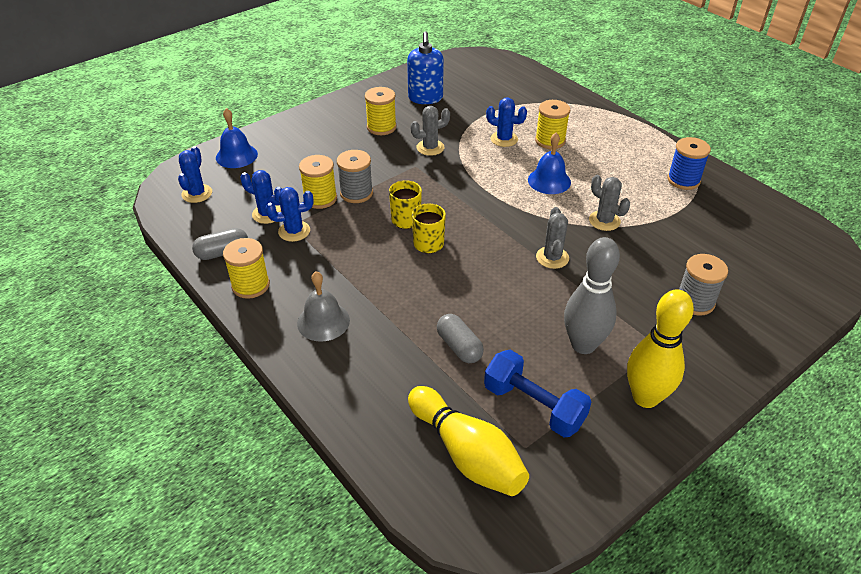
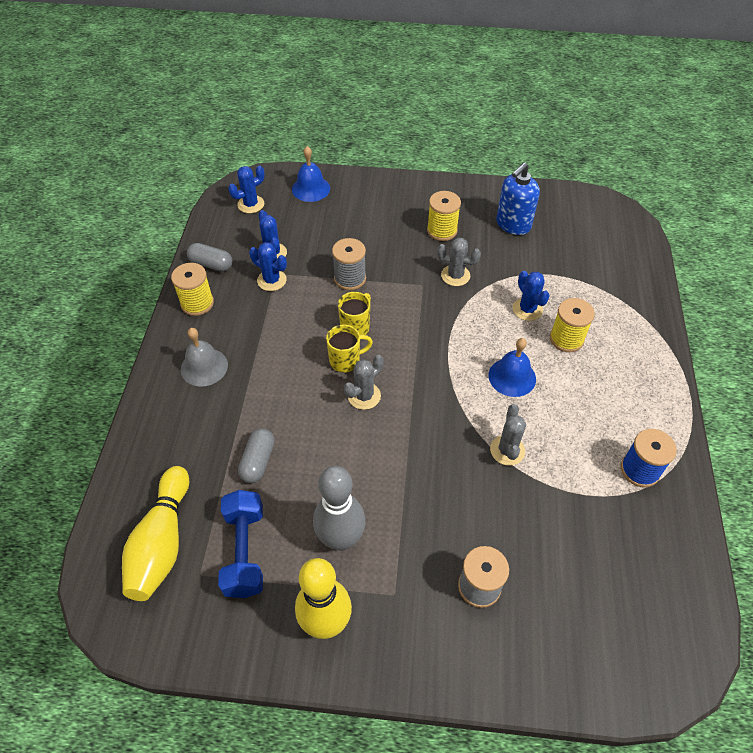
camera: 45 degrees right, 10 degrees up
(320, 198) = (320, 265): yellow spool -> none
(552, 257) = (418, 447): grey cactus -> grey cactus (364, 396)

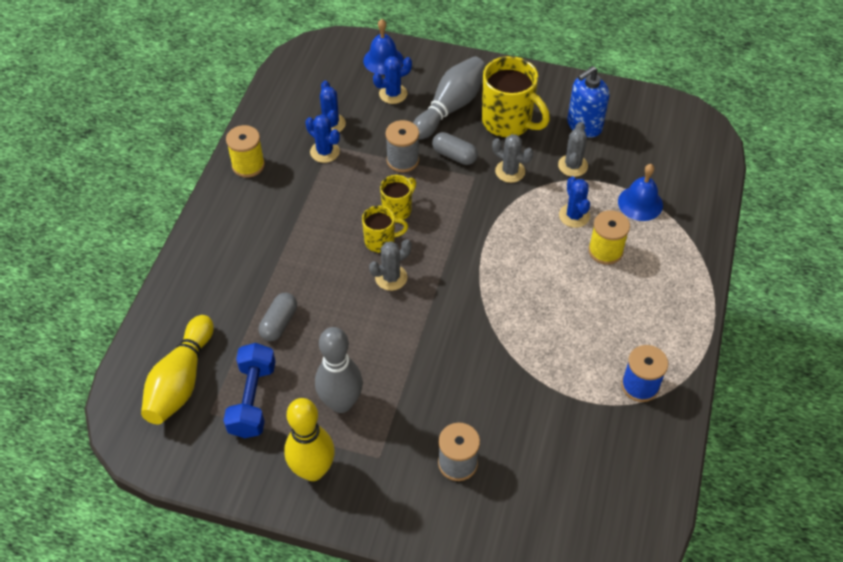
camera: 10 degrees right, 0 degrees up
(204, 367) = (244, 228): grey bell -> none
(211, 264) = (268, 128): grey capsule -> grey capsule (454, 155)
(251, 204) = (319, 70): blue cactus -> blue cactus (393, 94)
(384, 223) = (450, 107): none -> grey bowling pin
(442, 230) = (508, 122): yellow spool -> yellow mug
(507, 450) = (516, 348): grey cactus -> grey cactus (572, 165)
(512, 377) = (540, 280): blue bell -> blue bell (640, 203)

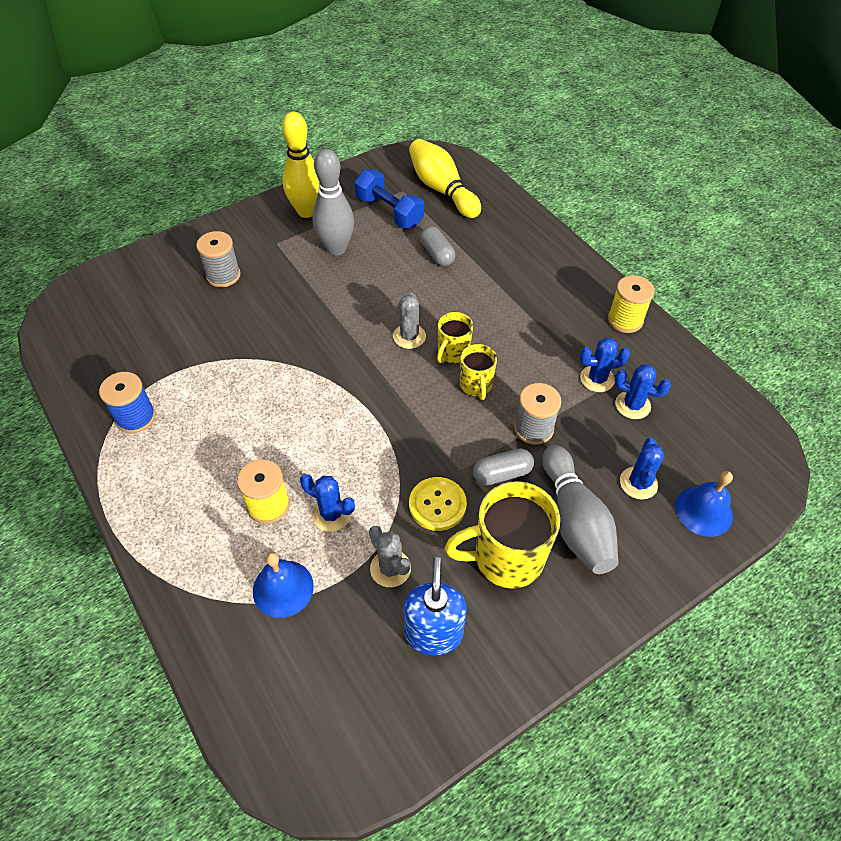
camera: 130 degrees right, 0 degrees up
(510, 171) = (437, 505): grey cactus -> yellow button

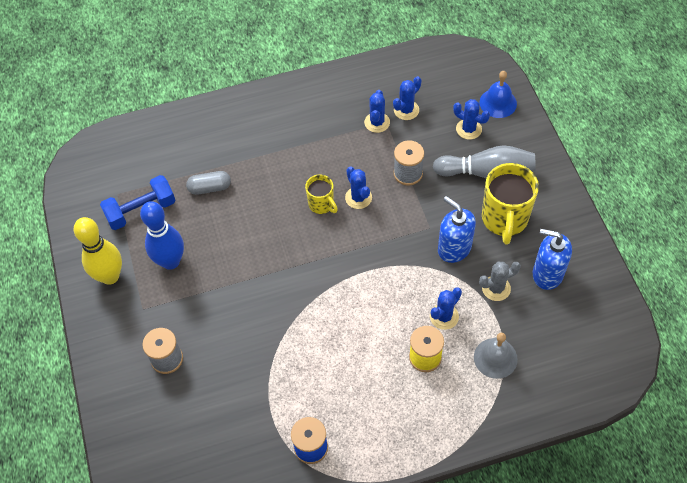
camera: 70 degrees left, 5 degrees up
(283, 588) = (495, 358): blue bell -> grey bell
(336, 248) = (170, 261): grey bowling pin -> blue bowling pin
(409, 336) = (294, 229): grey cactus -> none
(437, 505) = (454, 248): yellow button -> blue soap dispenser
(442, 190) = (130, 164): yellow bowling pin -> none
(476, 386) = (358, 198): yellow mug -> blue cactus
(502, 473) = (439, 203): grey capsule -> none
(625, 320) = (329, 87): yellow spool -> none

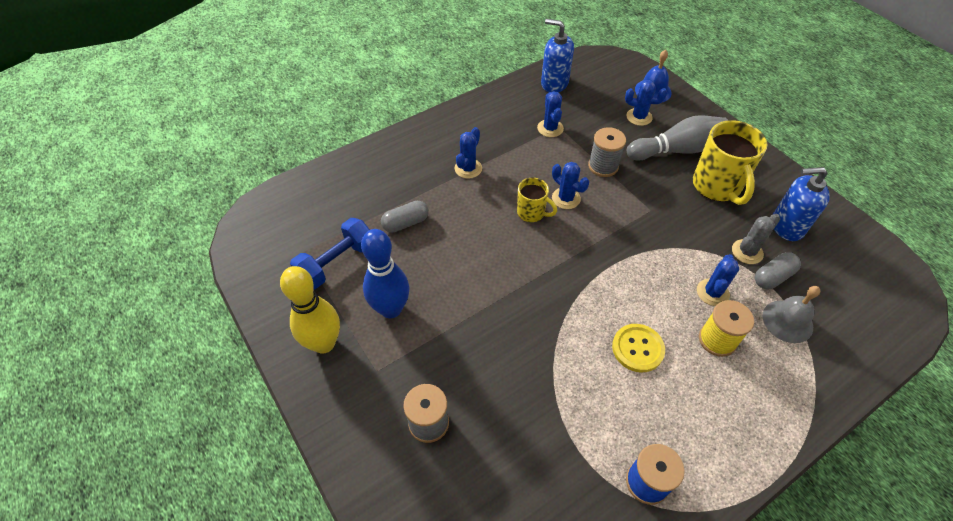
camera: 20 degrees left, 5 degrees down
(355, 346) = (637, 348): none -> yellow button
(406, 110) = (572, 113): blue cactus -> blue cactus (468, 168)
(454, 248) = (685, 224): blue soap dispenser -> blue soap dispenser (554, 83)
(506, 317) = (772, 277): none -> grey capsule

